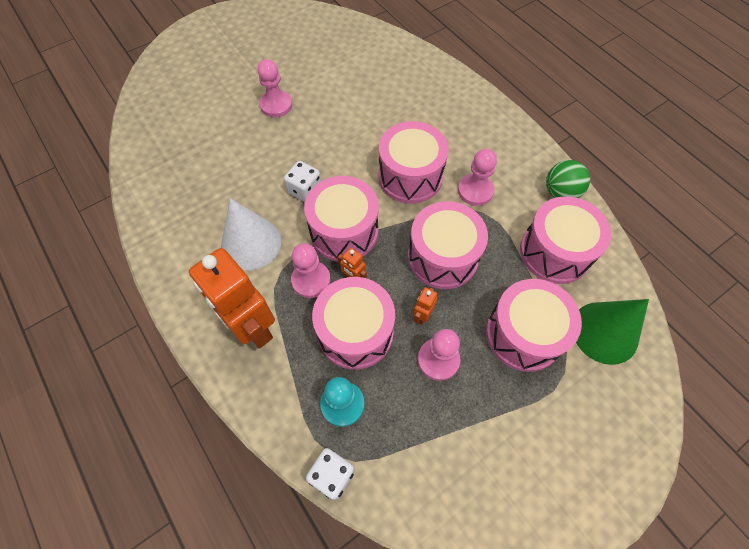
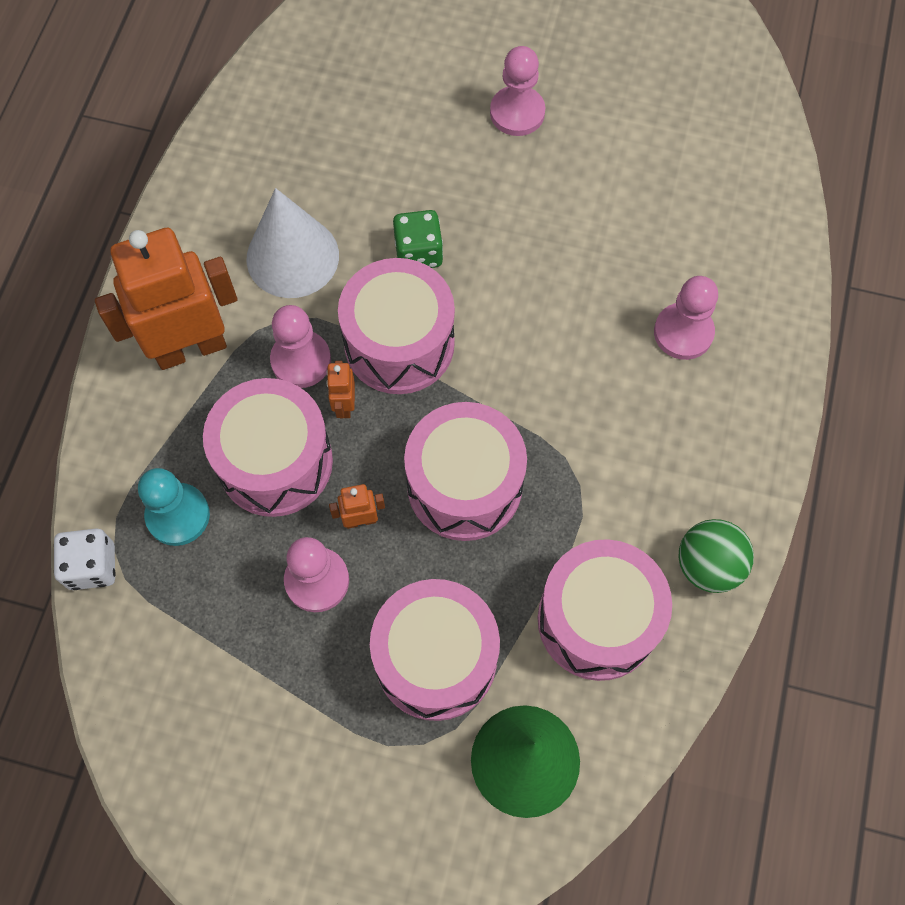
camera: 50 degrees right, 5 degrees up
(252, 327) = (190, 348): orange robot -> orange robot turned 60 degrees clockwise
(305, 190) = (418, 252): white dice -> green dice
(410, 176) = (554, 357): pink drum -> none
(475, 191) = (606, 452): pink pawn -> pink pawn (683, 332)

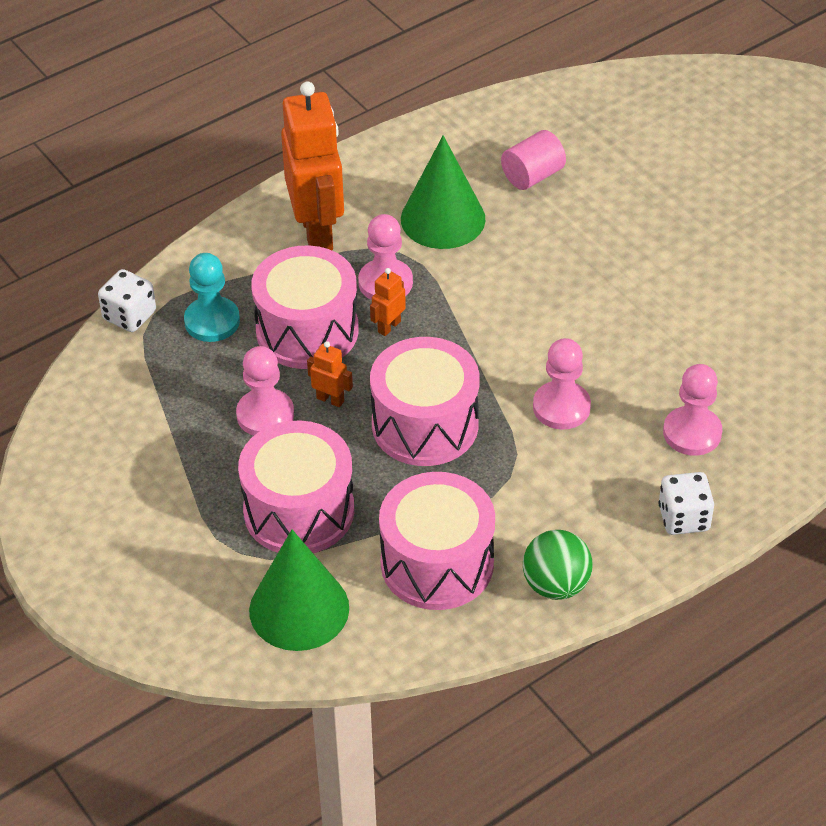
camera: 40 degrees right, 20 degrees down
(190, 348) = (317, 232): orange robot -> orange robot turned 60 degrees clockwise
(292, 257) = (443, 219): white cone -> green cone
(332, 158) = (532, 176): none -> pink cylinder
(399, 343) = (466, 313): pink drum -> none
(418, 252) = (537, 267): green dice -> none
(517, 113) = (706, 223): pink pawn -> pink pawn (561, 407)
(747, 421) = (683, 518): none -> white dice

